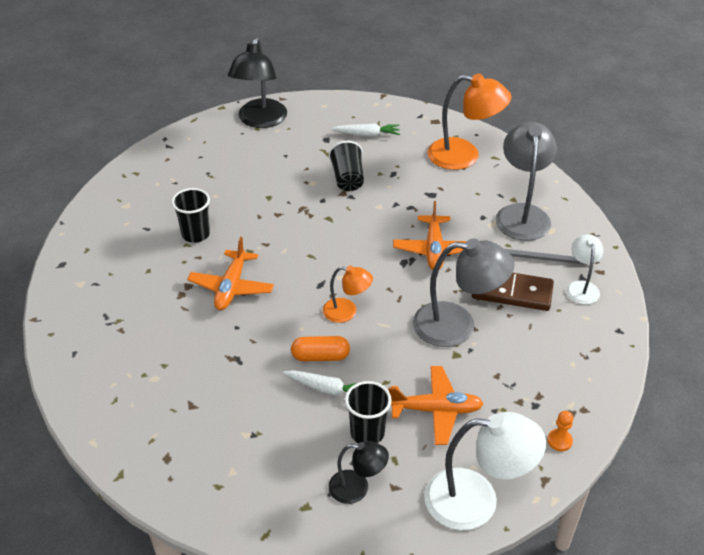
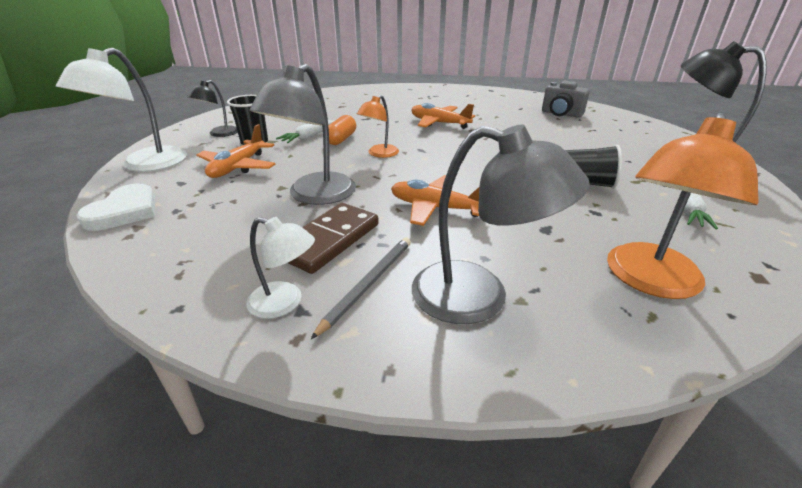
camera: 110 degrees right, 10 degrees down
(160, 196) = (561, 114): none -> grey camera
(195, 234) = (508, 119): black cup -> none
(559, 441) = (124, 211): orange pawn -> white heart

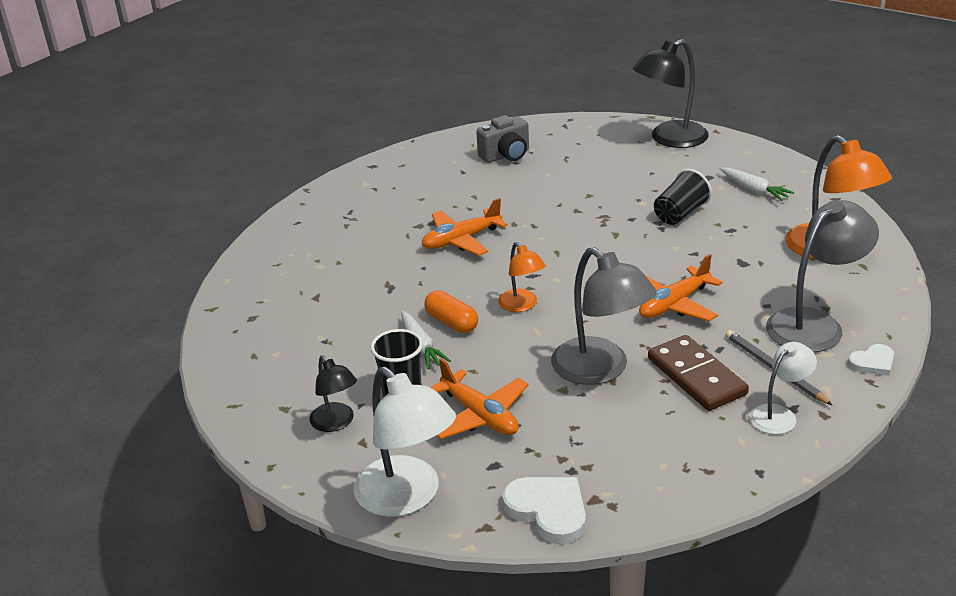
camera: 60 degrees left, 0 degrees up
(433, 365) = (872, 362): none -> white heart

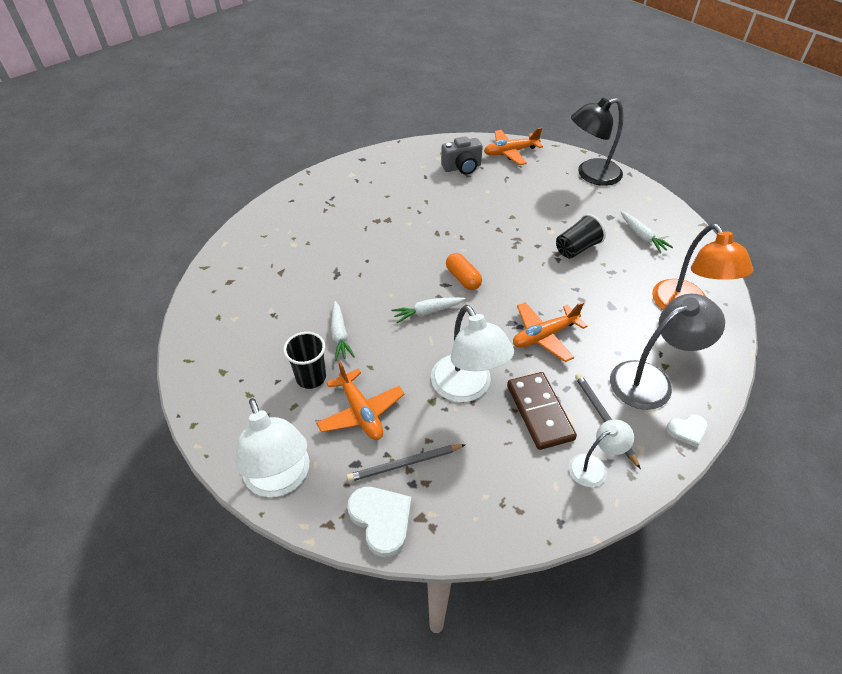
camera: 10 degrees right, 15 degrees up
(336, 423) = (254, 394): black lamp -> none
(451, 322) = (370, 317): orange capsule -> orange capsule (463, 278)
(461, 240) = (403, 240): orange plane -> orange plane (510, 152)
(522, 305) = (427, 312): orange lamp -> white carrot
(554, 454) = (404, 464): none -> grey pencil
(600, 370) = (466, 388): grey lamp -> white lamp

